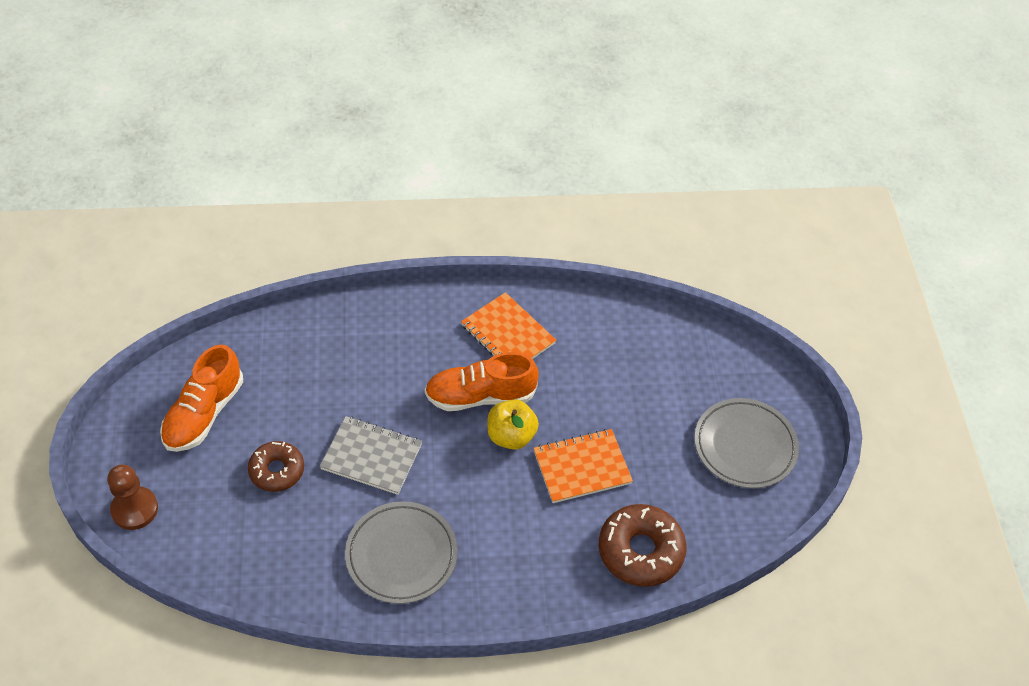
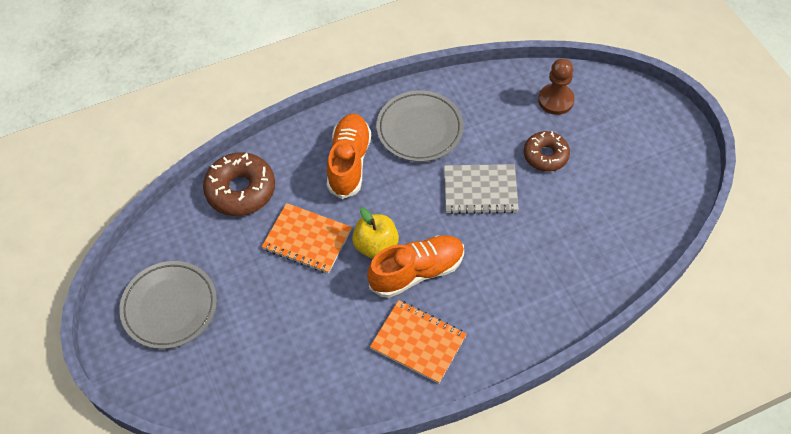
camera: 165 degrees right, 5 degrees up
(134, 509) = (627, 96): brown pawn -> brown pawn (556, 100)
(204, 413) = (631, 178): orange shoe -> orange shoe (349, 162)
(582, 467) = (307, 240): orange notebook -> orange notebook turned 60 degrees clockwise

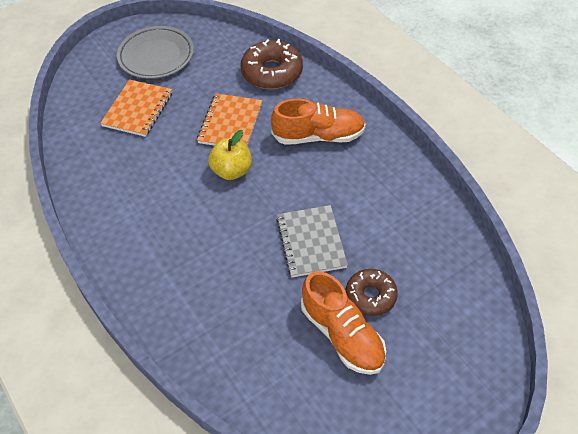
camera: 80 degrees right, 5 degrees down
(417, 272) = (208, 205): orange shoe -> orange shoe (342, 335)
(418, 342) = (136, 217): orange notebook -> orange notebook (138, 109)
(419, 129) = (373, 182): grey plate -> none
(556, 100) = (451, 298): brown pawn -> none

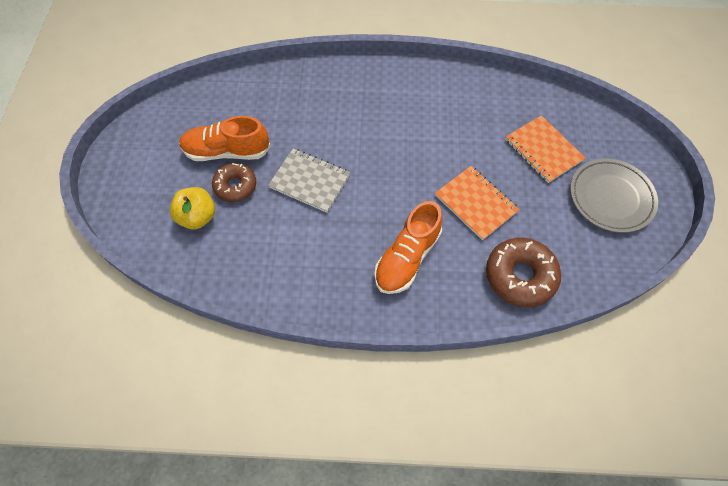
camera: 125 degrees right, 10 degrees up
(232, 171) = (421, 174): yellow apple -> yellow apple (198, 217)

